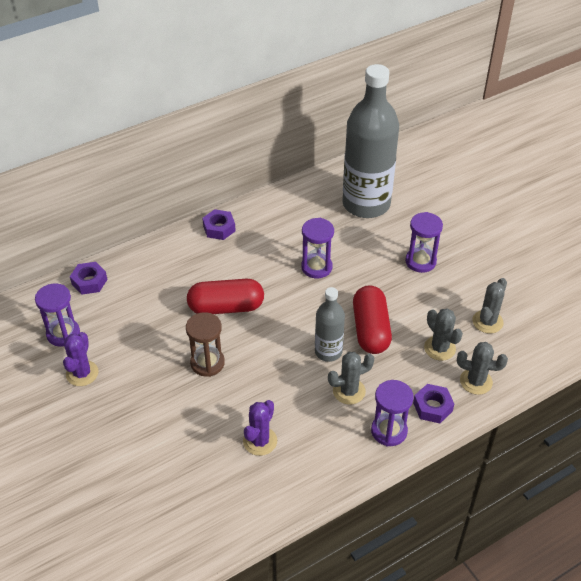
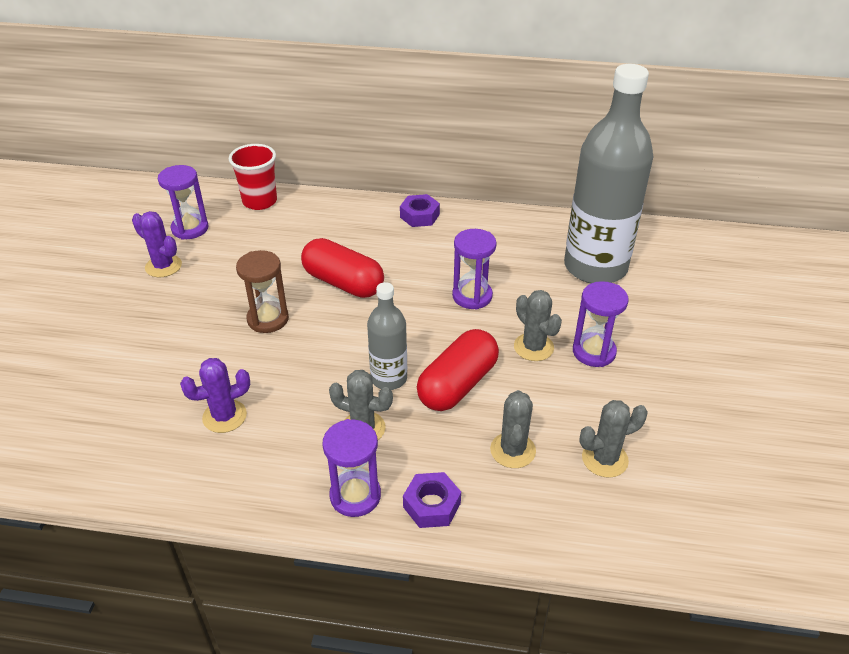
camera: 40 degrees right, 5 degrees down
(82, 373) = (163, 266): purple cactus -> purple cactus turned 75 degrees clockwise
(89, 282) = (259, 201): purple nut -> red cup
(476, 381) = (514, 513): grey cactus -> grey cactus (533, 347)

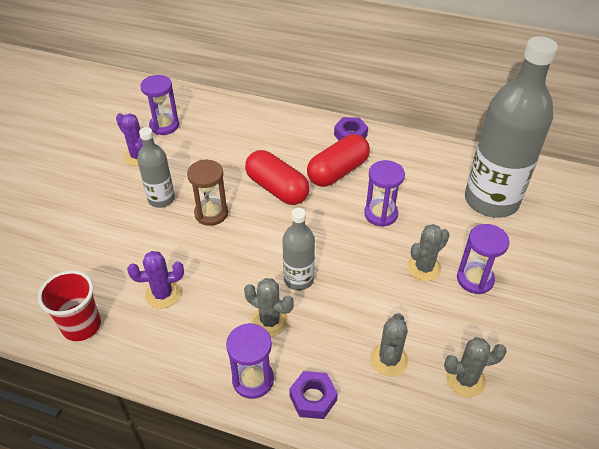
camera: 10 degrees right, 5 degrees up
(202, 310) = (161, 199): none -> grey bottle
(259, 201) = (223, 107): red cup -> red cup (81, 326)
(457, 384) = (354, 293): red capsule -> red capsule (338, 171)
(533, 347) = (424, 268): grey cactus -> grey cactus turned 75 degrees clockwise

